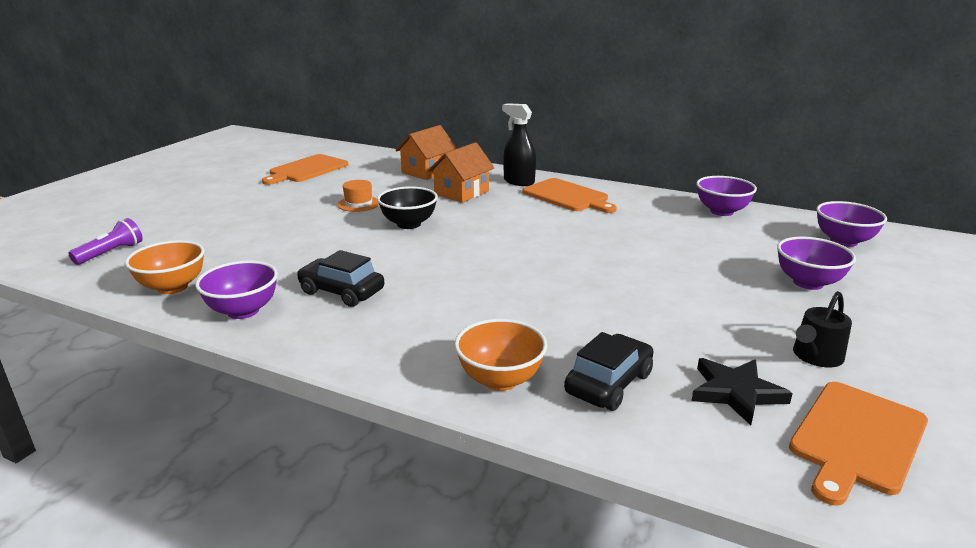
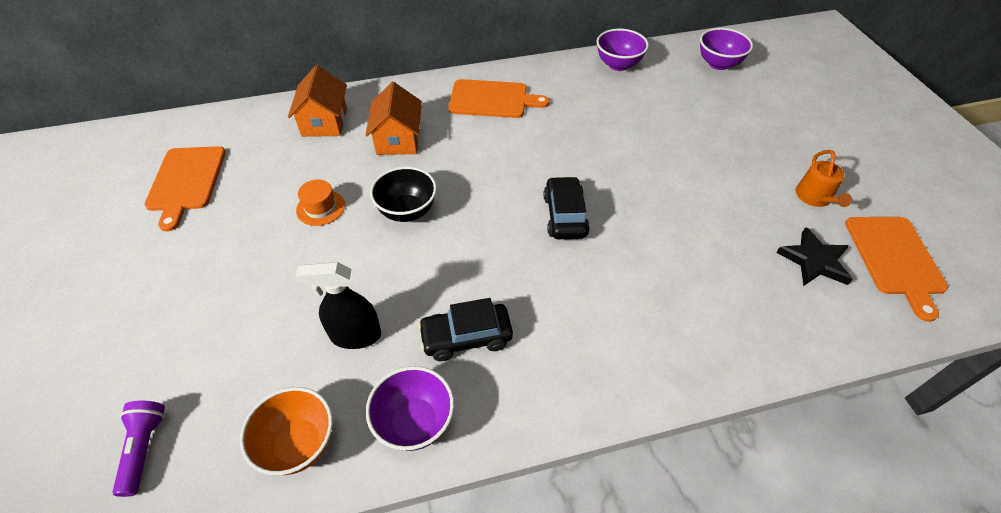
camera: 40 degrees left, 25 degrees up
(500, 379) = (691, 349): orange bowl -> none
(518, 182) = (429, 98): black spray bottle -> black spray bottle (355, 335)
(608, 383) = (750, 303): black car -> black car (565, 216)
(808, 283) = (743, 123): purple bowl -> none
(815, 356) = (815, 197): black watering can -> orange watering can

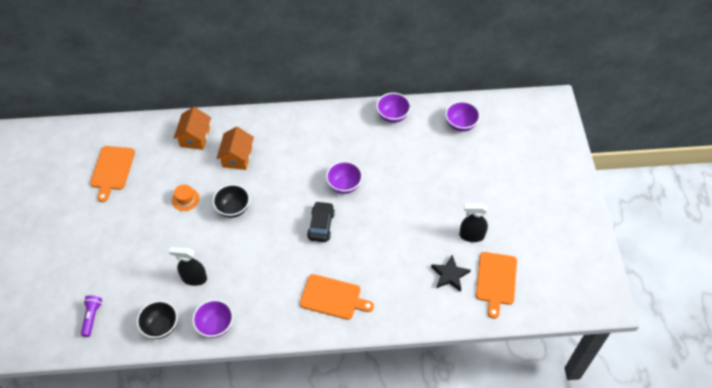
camera: 10 degrees right, 5 degrees up
(298, 444) = (161, 327): orange bowl -> black bowl
(466, 337) = (249, 288): black car -> none
(492, 99) = (301, 134): orange cutting board -> orange cutting board (333, 297)
(582, 155) = (344, 185): none -> purple bowl
(815, 197) = (471, 235): orange watering can -> black spray bottle

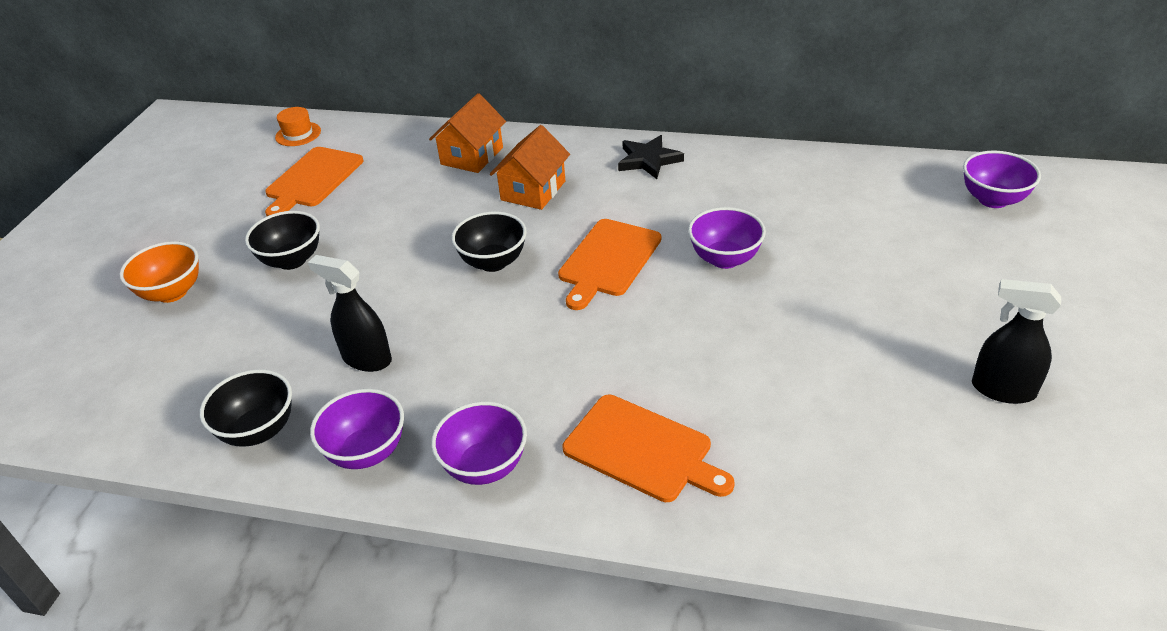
camera: 20 degrees right, 15 degrees down
(74, 260) = (172, 292): none -> orange bowl
(92, 317) = (143, 387): purple flashlight -> none
(128, 228) = (292, 260): none -> black bowl
(185, 199) = (413, 235): orange hat -> orange hat (298, 134)
(321, 225) = (657, 315): black car -> none
(392, 116) = (849, 171): purple bowl -> purple bowl (485, 466)
(449, 275) = (938, 458): black star -> black star (648, 160)
(496, 281) = (1063, 495): orange cutting board -> orange cutting board (608, 260)

